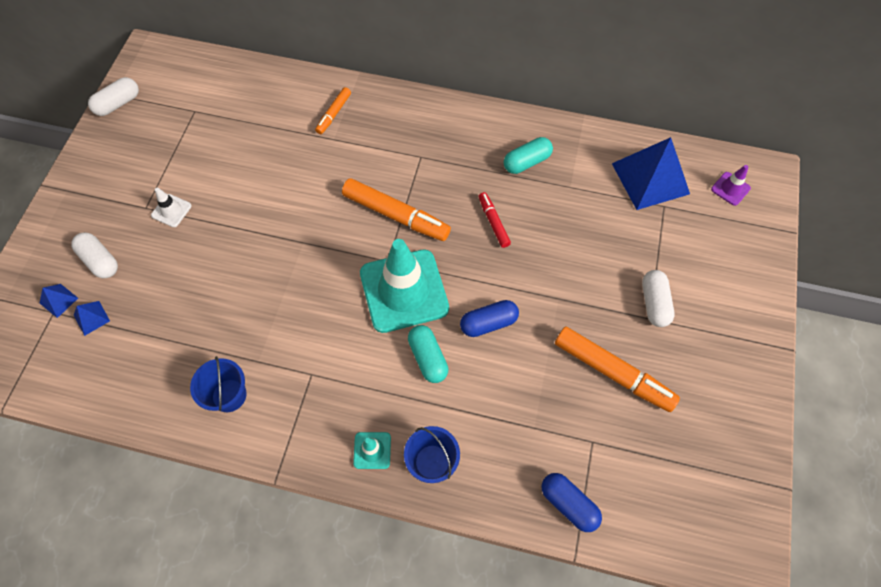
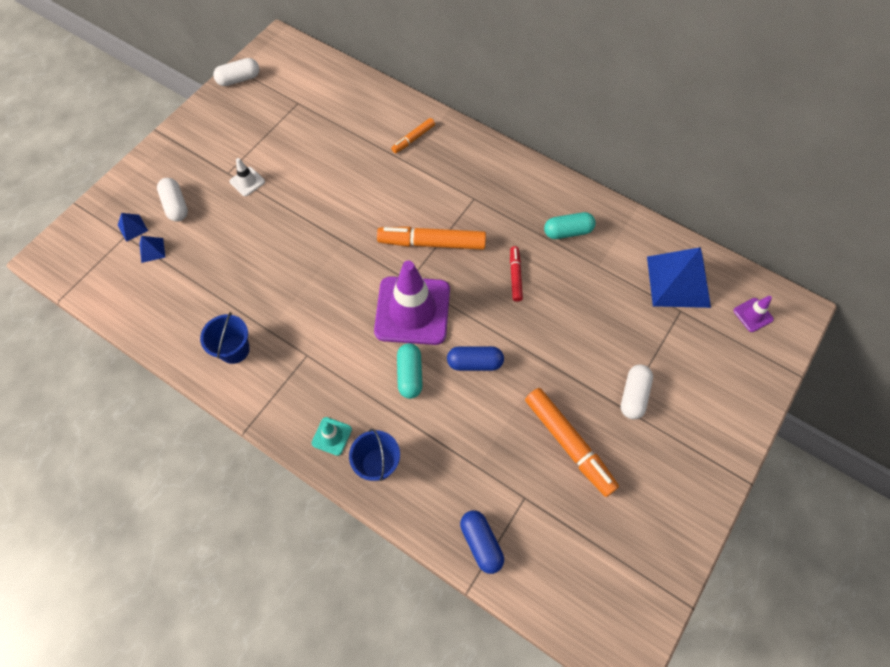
camera: 20 degrees right, 0 degrees up
(396, 215) = (432, 243): orange marker -> orange marker turned 135 degrees clockwise
(404, 291) = (412, 310): turquoise traffic cone -> purple traffic cone

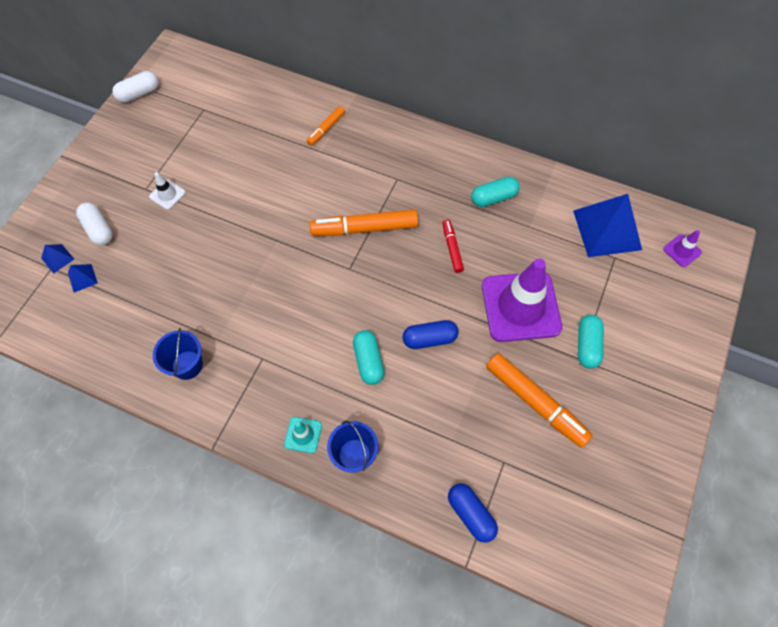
camera: 10 degrees left, 0 degrees up
(412, 310) = (358, 297): purple traffic cone -> purple traffic cone (520, 306)
(633, 395) = (587, 345): white capsule -> turquoise capsule

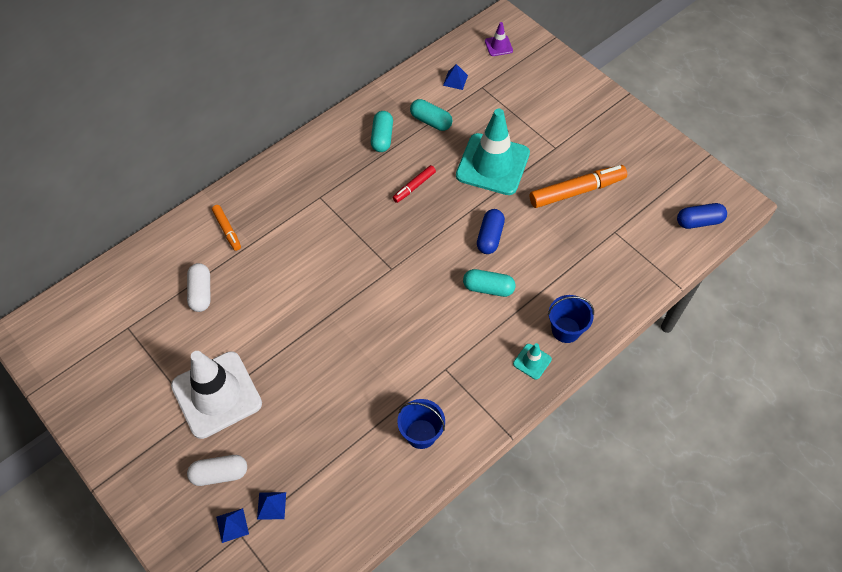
camera: 65 degrees left, 5 degrees down
(139, 94) = (61, 384): white capsule -> white capsule (201, 292)
(167, 195) = (216, 394): white traffic cone -> white traffic cone, size x2.37
(364, 228) = (357, 241): orange marker -> none
(452, 248) = (414, 187): red marker -> red marker turned 60 degrees counterclockwise
(471, 514) = (645, 270): blue capsule -> blue capsule (699, 221)
(520, 306) = (492, 164): purple traffic cone -> turquoise traffic cone
(587, 345) = (546, 138): turquoise capsule -> turquoise capsule (431, 121)
(607, 230) = (455, 80): blue pyramid -> blue pyramid, size x0.42

